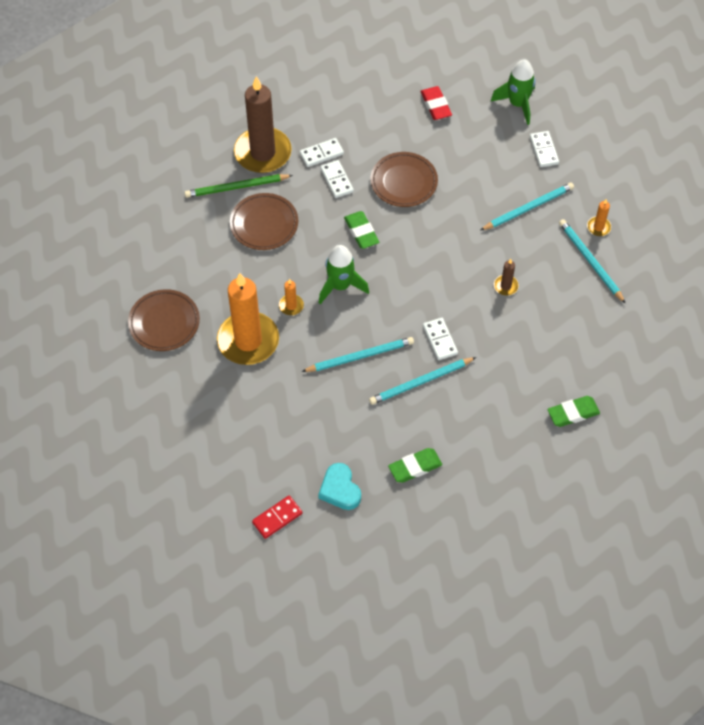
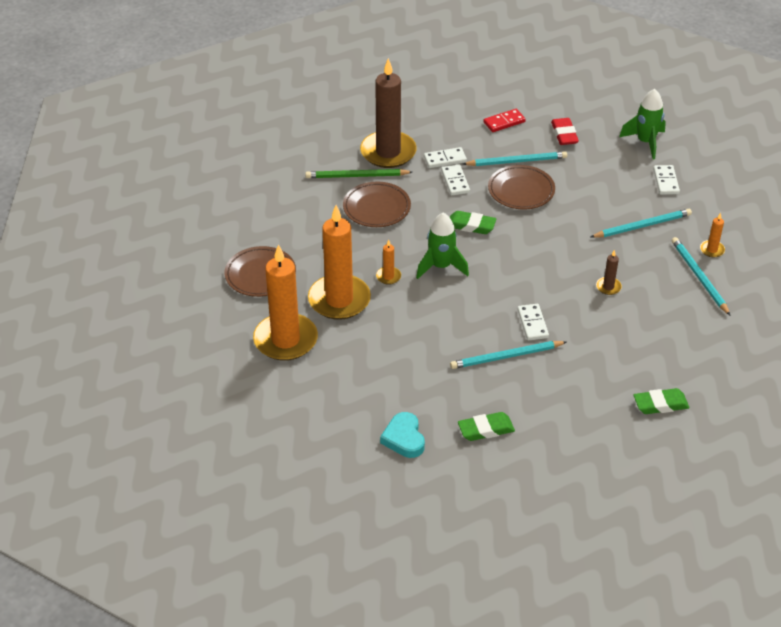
camera: 10 degrees right, 15 degrees down
(205, 395) = (285, 340): none -> orange candle
(277, 518) = (334, 454): red domino -> red domino (504, 122)
(360, 356) = (448, 327): turquoise pencil -> turquoise pencil (517, 161)
(361, 232) = (471, 225): green eraser -> green eraser turned 60 degrees counterclockwise

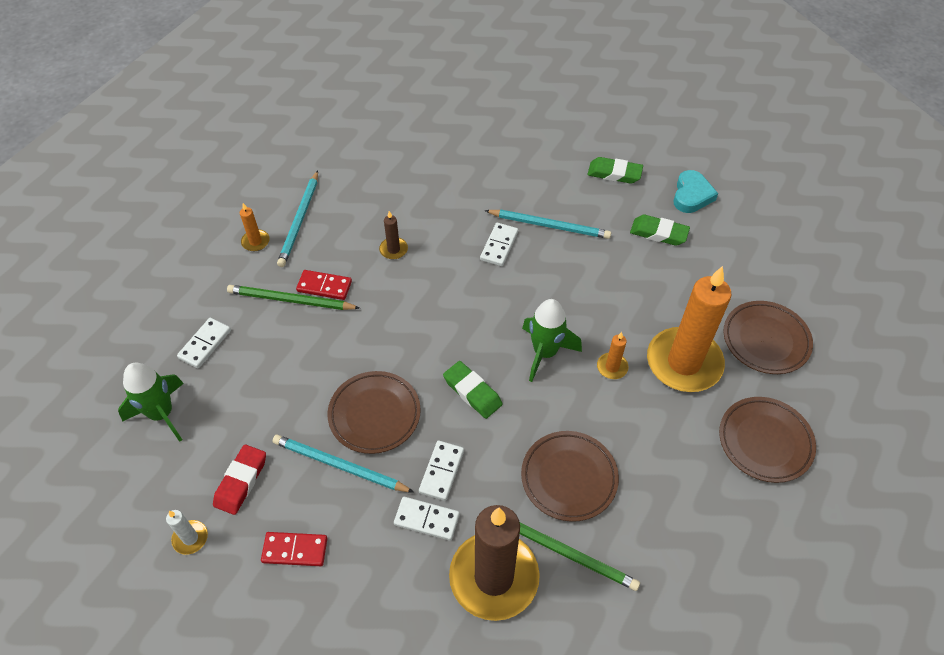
camera: 150 degrees left, 10 degrees up
(285, 340) = (765, 340): orange candle -> brown plate
(563, 106) = (190, 538): none -> white candle
(630, 243) = (324, 286): none -> red domino
(642, 226) = (290, 300): turquoise pencil -> green pencil
(660, 404) = (452, 133): green eraser -> green eraser (658, 233)

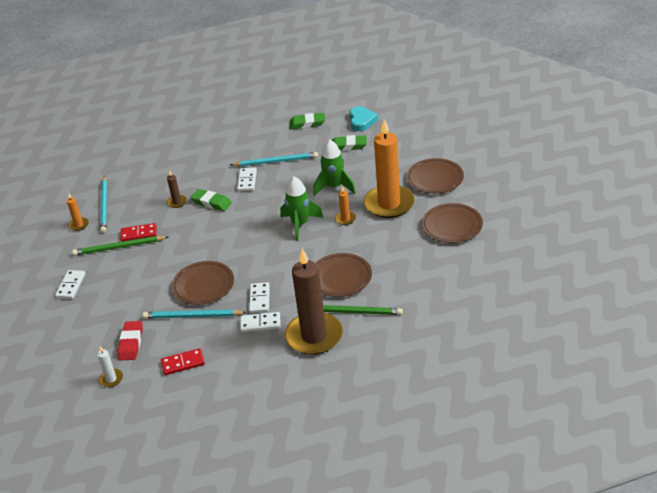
camera: 15 degrees left, 15 degrees down
(162, 414) = (59, 328): green rocket -> green rocket (334, 187)
(472, 392) = (262, 256): green eraser -> green eraser (211, 202)

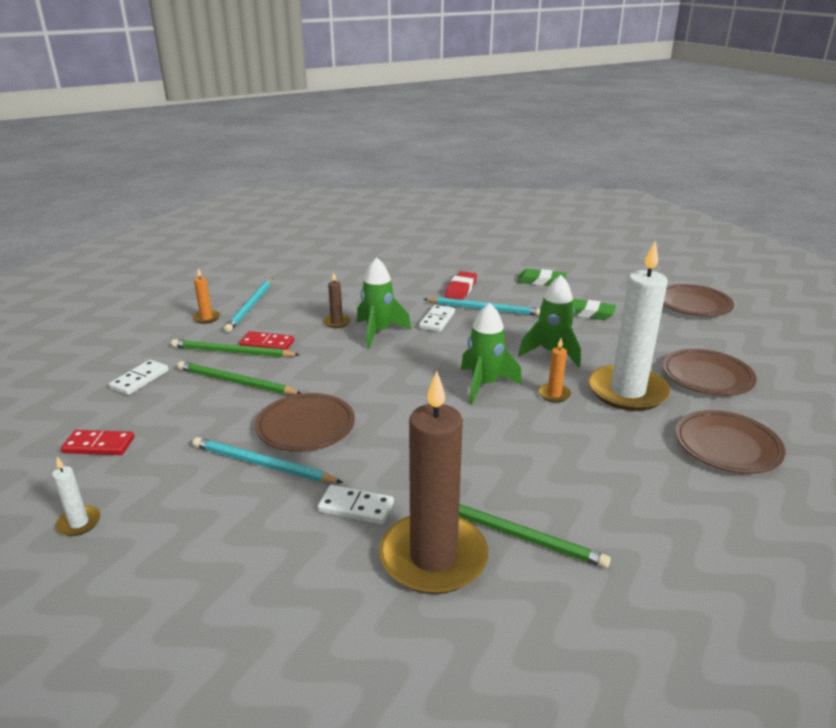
camera: 15 degrees right, 10 degrees down
(131, 343) = (150, 476): red eraser -> red eraser (461, 289)
(138, 269) = (236, 382): none -> green pencil
(183, 363) = (199, 533): red domino -> red domino (99, 445)
(211, 202) = (379, 332): green eraser -> green rocket
(259, 299) = (375, 469): white domino -> none
(340, 278) = (516, 474): brown plate -> brown plate (693, 305)
(362, 121) = (614, 293): turquoise heart -> none
(389, 204) = (627, 391): orange candle -> white candle

